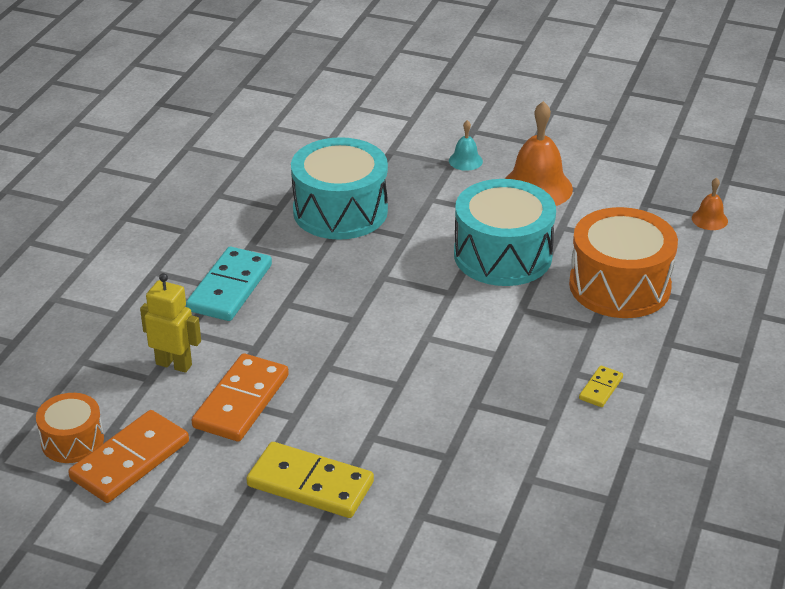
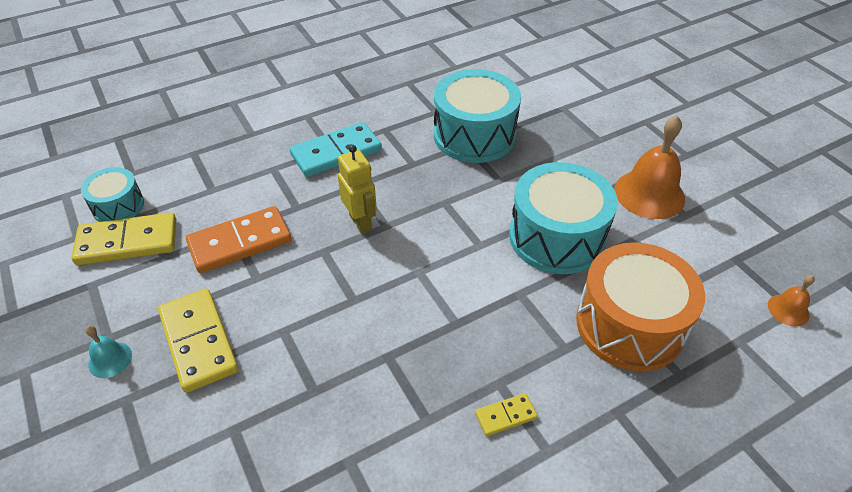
camera: 40 degrees right, 10 degrees up
(72, 441) = (118, 206): orange drum -> turquoise drum
(130, 460) = (127, 242): orange domino -> yellow domino
(174, 364) = (237, 188): yellow robot -> yellow robot (361, 222)
(465, 161) = (613, 142): turquoise bell -> turquoise bell (110, 359)

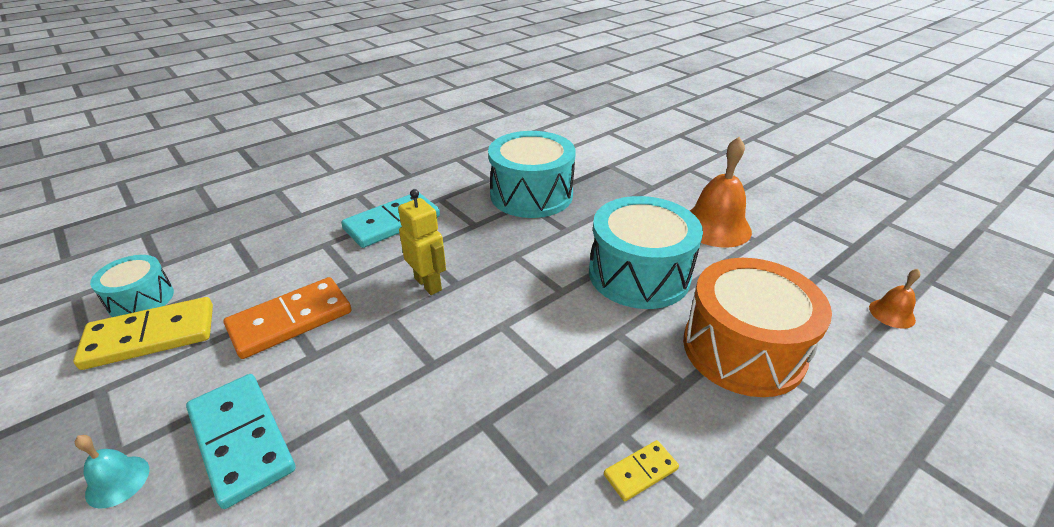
camera: 10 degrees left, 10 degrees down
(198, 342) = (241, 440): yellow domino -> turquoise domino

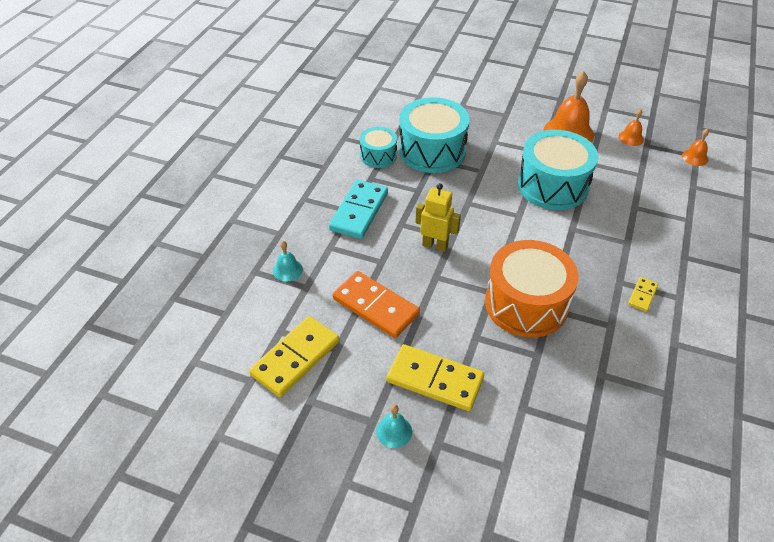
camera: 30 degrees left, 10 degrees up
(141, 299) = (251, 341): turquoise drum -> turquoise drum (378, 156)
(241, 440) = (435, 380): turquoise domino -> yellow domino
(261, 249) = (287, 270): none -> turquoise bell
(291, 320) = (376, 306): orange domino -> orange domino turned 75 degrees counterclockwise
(743, 349) = (640, 210): orange drum -> orange drum (526, 304)
(802, 258) = (631, 138): none -> orange bell

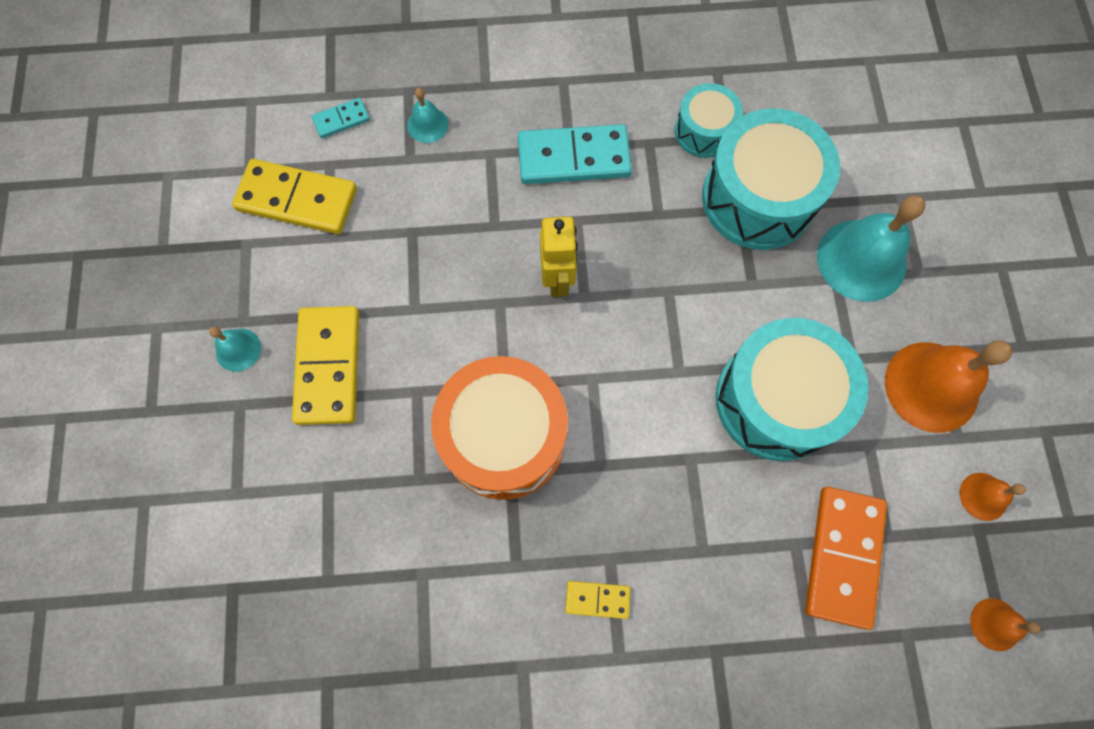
camera: 65 degrees right, 25 degrees up
(250, 313) = (341, 120): none -> turquoise domino
(376, 306) = (414, 251): orange domino -> orange domino (843, 556)
(489, 130) = (861, 260): none -> turquoise bell

